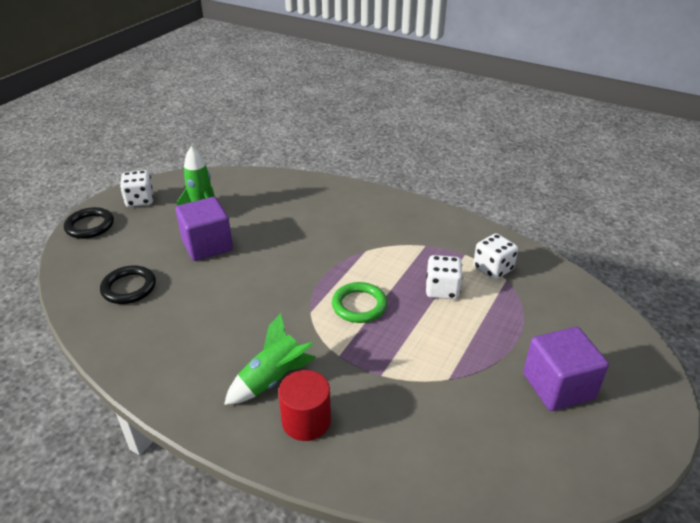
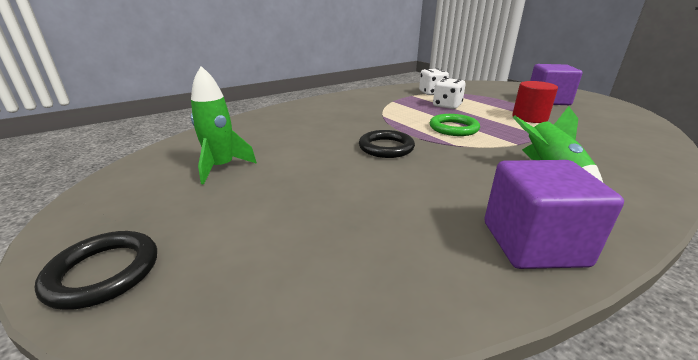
camera: 65 degrees left, 10 degrees down
(129, 288) = (340, 246): black ring -> black ring (386, 147)
(140, 200) = (118, 208): white dice -> none
(207, 245) = (300, 174): purple cube -> purple cube (533, 243)
(306, 420) = (606, 168): red cylinder -> red cylinder (529, 117)

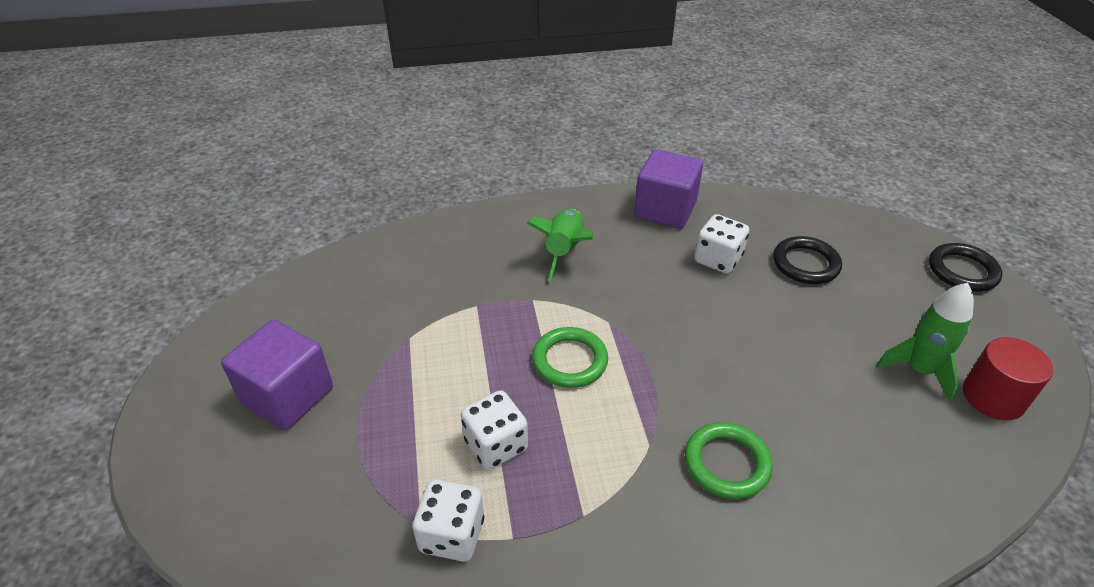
camera: 155 degrees left, 15 degrees up
(343, 118) = (727, 463): none -> green ring
(386, 147) = (700, 345): black ring -> black ring (805, 264)
(419, 202) = (718, 259): none -> white dice
(529, 117) = (420, 350): red cylinder -> red cylinder (993, 397)

